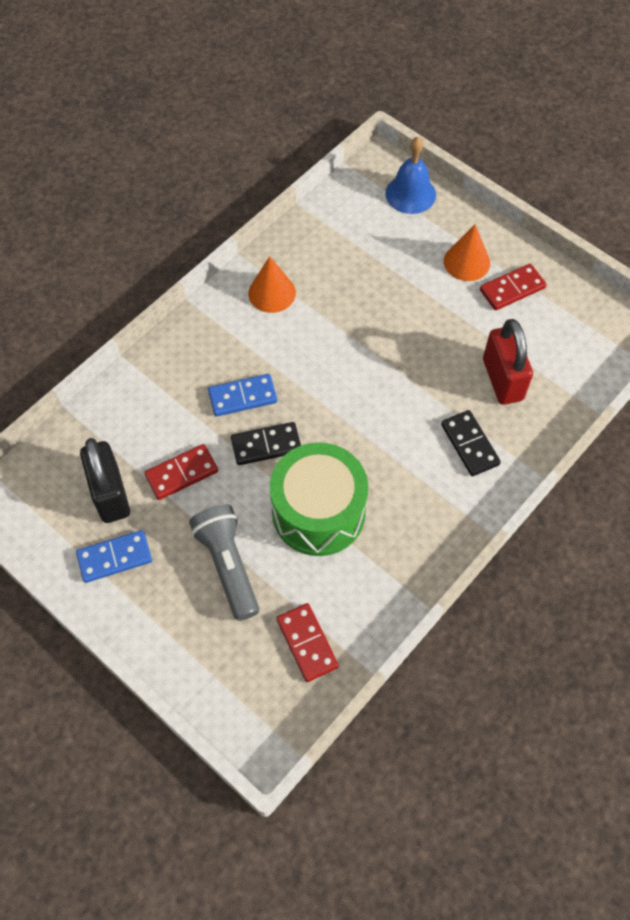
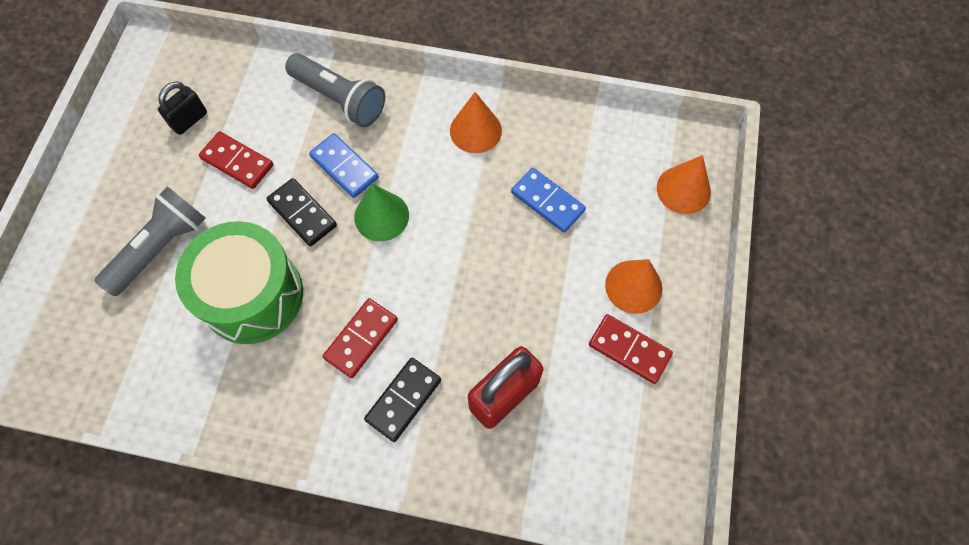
camera: 60 degrees right, 5 degrees up
(110, 494) = (189, 120): black padlock -> black padlock, size x0.60
(114, 558) = (129, 156): blue domino -> blue domino (547, 201)
(173, 372) = (339, 99): none -> grey flashlight
(306, 391) = (381, 216): none -> green cone
(307, 643) = (109, 355): red domino -> red domino (361, 339)
(410, 194) = (683, 189): blue bell -> orange cone

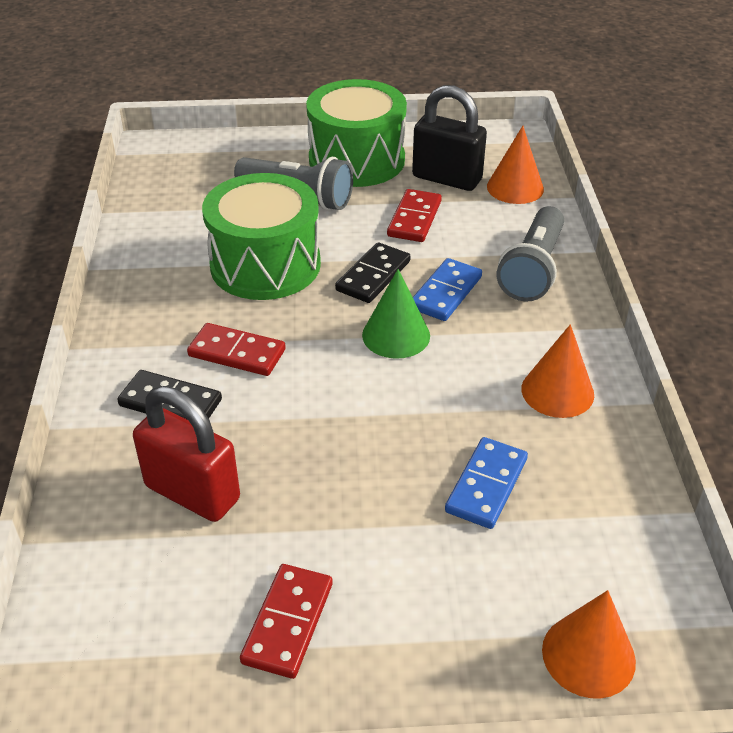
camera: 75 degrees right, 25 degrees down
(123, 184) = (356, 160): none -> green drum
(189, 120) = (447, 178): black padlock -> black padlock, size x1.66
(633, 286) = (391, 612): orange cone -> orange cone (515, 188)

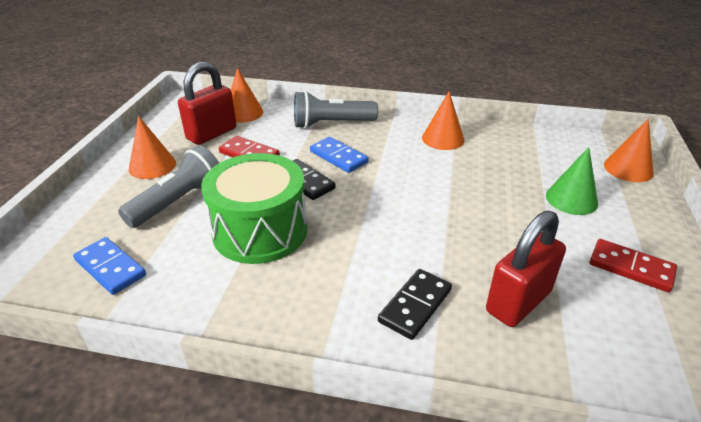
camera: 75 degrees left, 5 degrees down
(237, 353) = (365, 260): red domino -> none
(356, 160) = (152, 166): green drum -> orange cone
(396, 335) = (373, 183): green cone -> green cone (571, 199)
(447, 178) = (212, 134): black padlock -> red padlock
(486, 485) = (515, 175): blue domino -> blue domino (110, 268)
(533, 269) = (331, 124): grey flashlight -> grey flashlight turned 135 degrees clockwise

